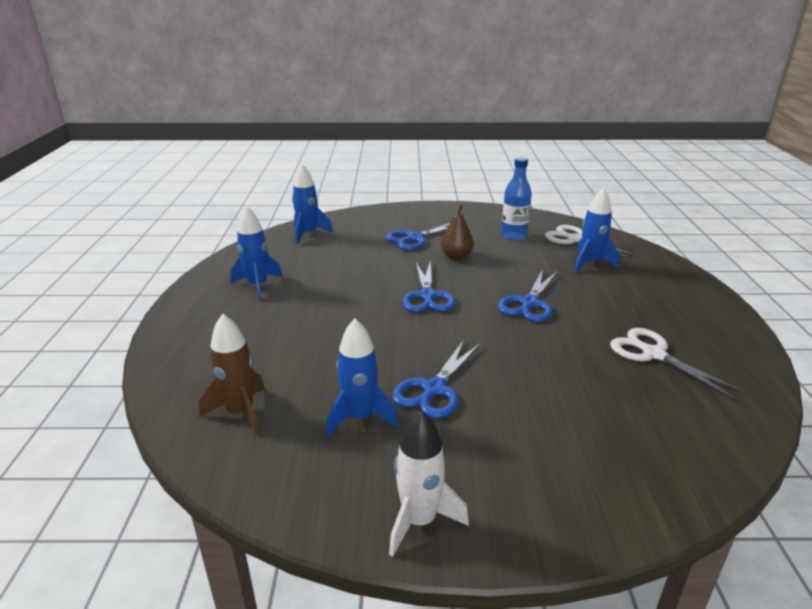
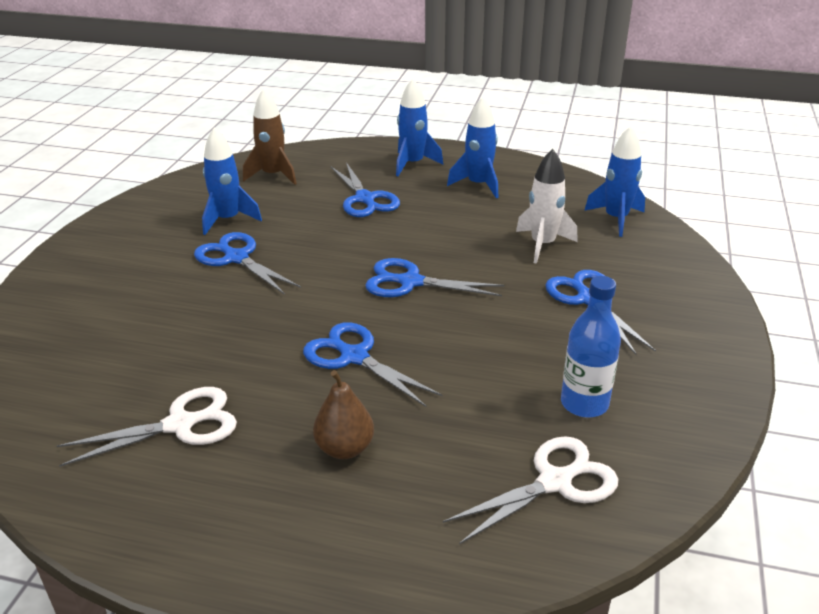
camera: 105 degrees right, 5 degrees up
(293, 338) = (365, 199): none -> blue scissors
(419, 520) = (108, 230): white rocket -> white rocket (542, 245)
(456, 256) = (516, 325): brown pear -> brown pear (344, 448)
(590, 264) = (449, 463): blue rocket -> blue rocket (413, 164)

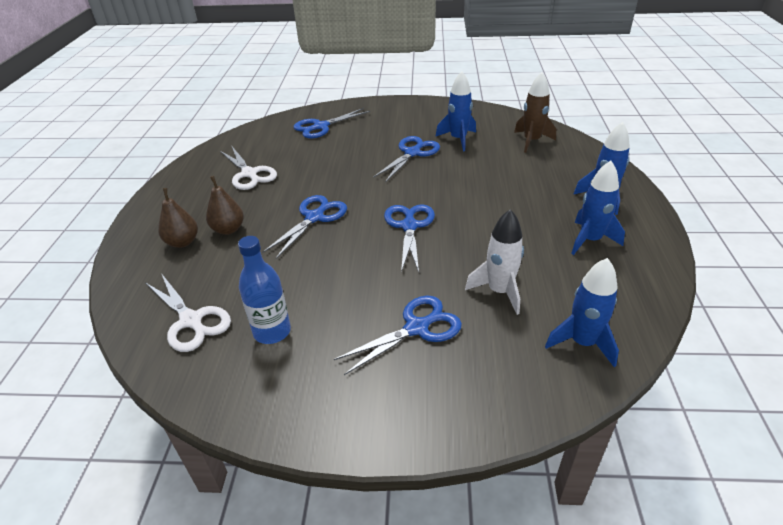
camera: 80 degrees right, 5 degrees up
(358, 505) = (183, 242): none -> brown pear
(365, 199) = (522, 185): blue scissors -> blue scissors (321, 126)

